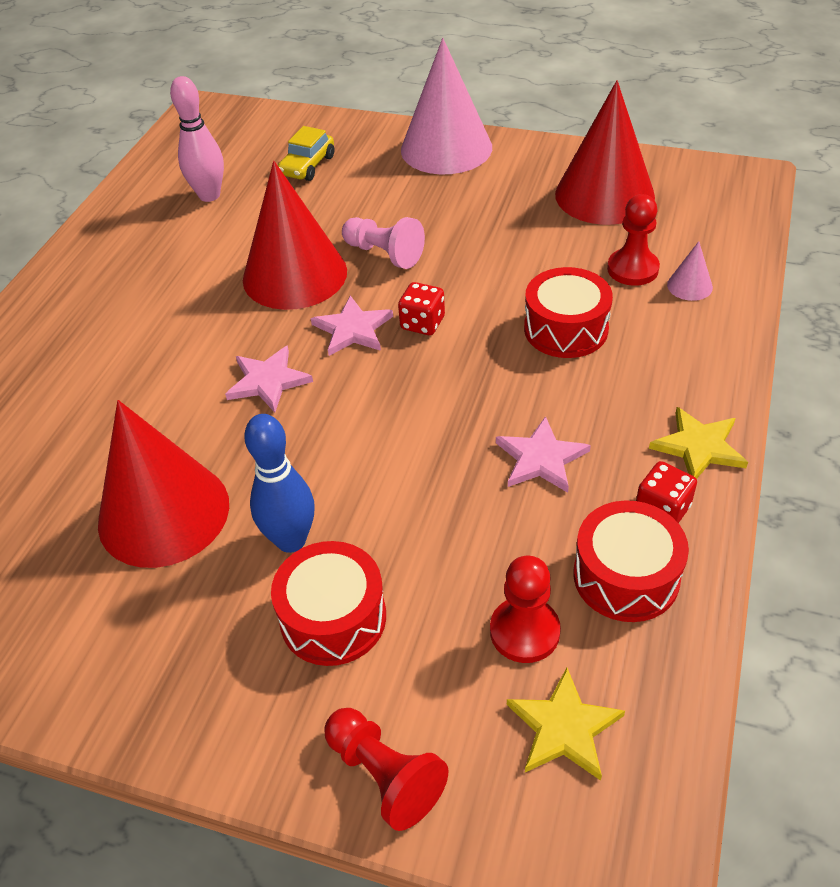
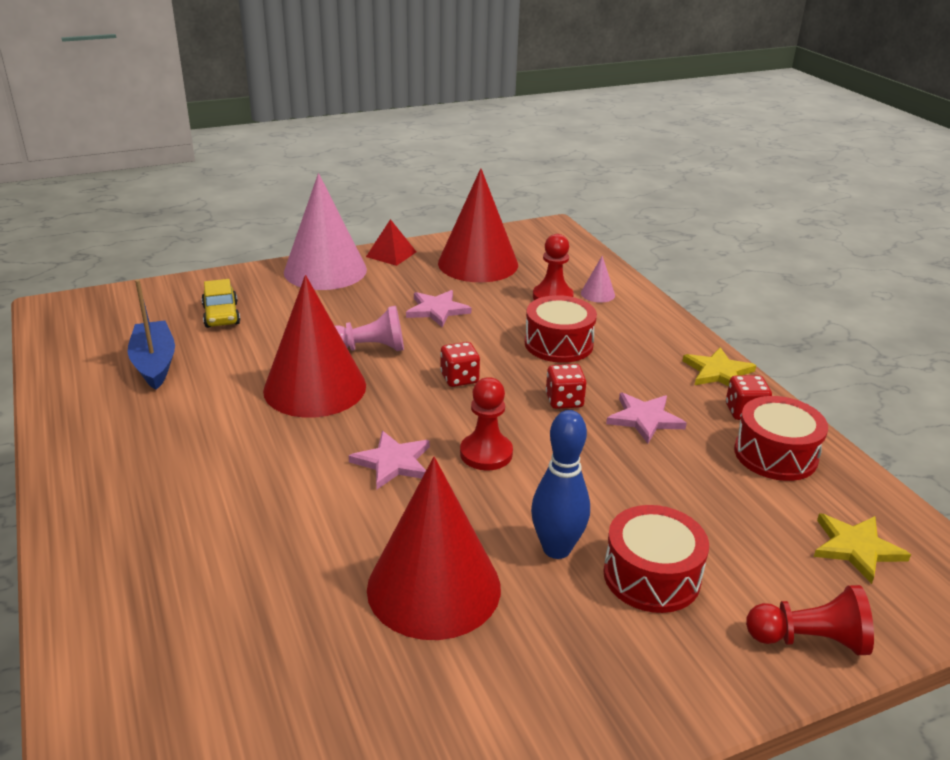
camera: 45 degrees left, 15 degrees down
(209, 195) = (154, 363): pink bowling pin -> blue boat
(353, 329) = (413, 402): pink star -> pink star (437, 310)
(488, 396) = (564, 401): none -> red dice
(524, 631) = (767, 513): red pawn -> red pawn (486, 453)
(530, 151) = (391, 254): none -> red pyramid

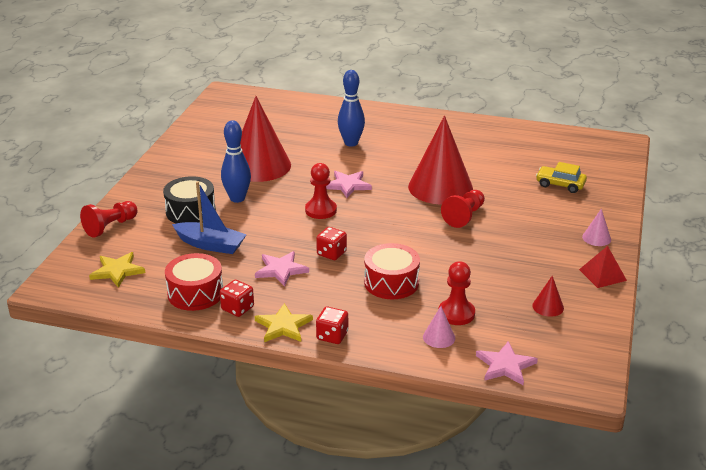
camera: 130 degrees right, 0 degrees up
(154, 363) = (518, 154): blue boat -> blue boat (210, 245)
(248, 524) = (351, 143): none -> blue bowling pin
(325, 270) = (596, 238): pink cone -> pink cone, size x0.41
(369, 348) = (464, 216): pink pawn -> red pawn
(437, 310) = (488, 257): pink star -> pink star (505, 365)
(459, 378) = (396, 231): red dice -> red dice (332, 336)
(478, 263) = (548, 306): red cone -> red cone, size x0.41
(651, 576) = (190, 211): red drum -> black drum

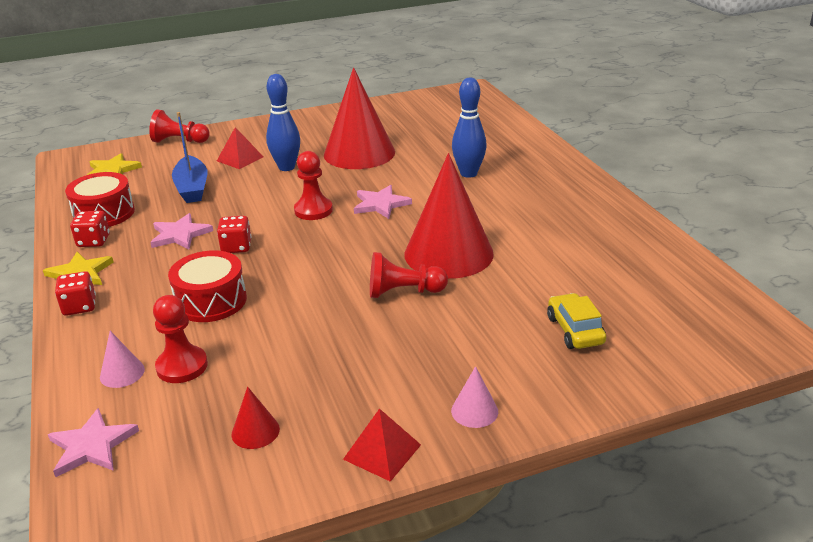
camera: 55 degrees right, 0 degrees up
(190, 211) = (240, 159): black drum -> red pyramid

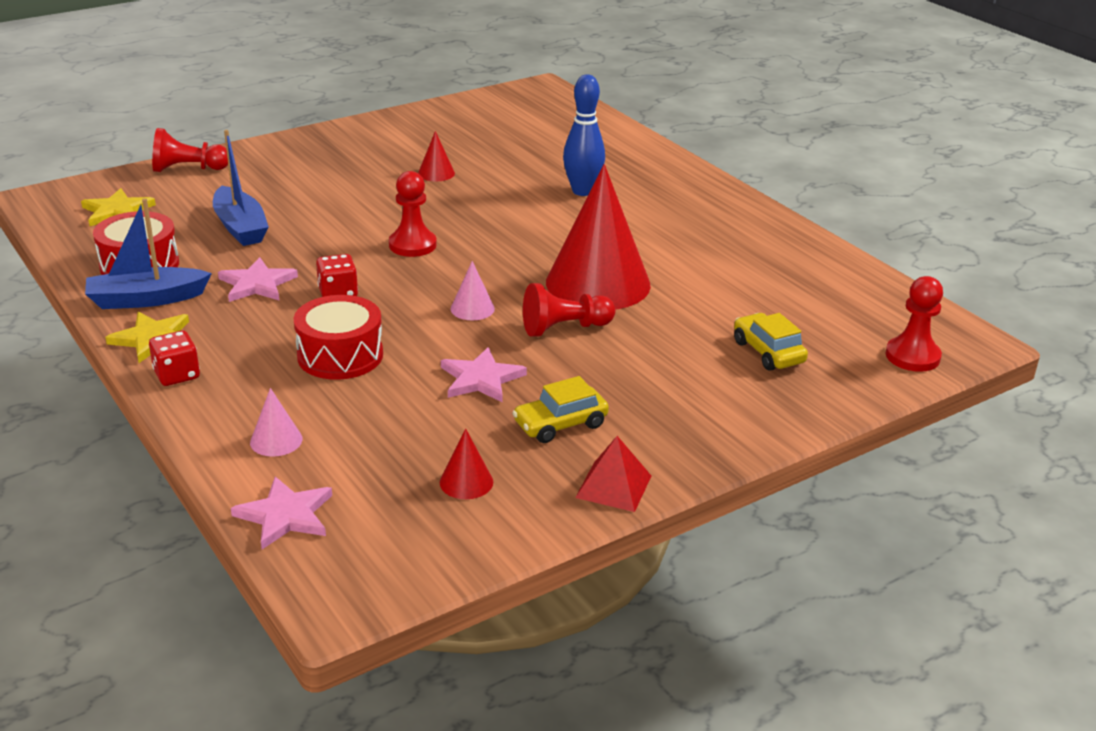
camera: 15 degrees left, 0 degrees up
(93, 241) = (147, 299): red dice -> blue boat
(182, 366) = (345, 427): red pawn -> red pawn (912, 356)
(240, 159) = (283, 188): red pyramid -> none
(286, 167) = (351, 195): blue bowling pin -> none
(359, 153) = (436, 173): red cone -> red cone, size x0.41
(361, 383) = (560, 424): none -> yellow car
(381, 204) = (492, 233): pink star -> pink star (481, 379)
(474, 411) = (694, 439): pink cone -> pink cone (472, 308)

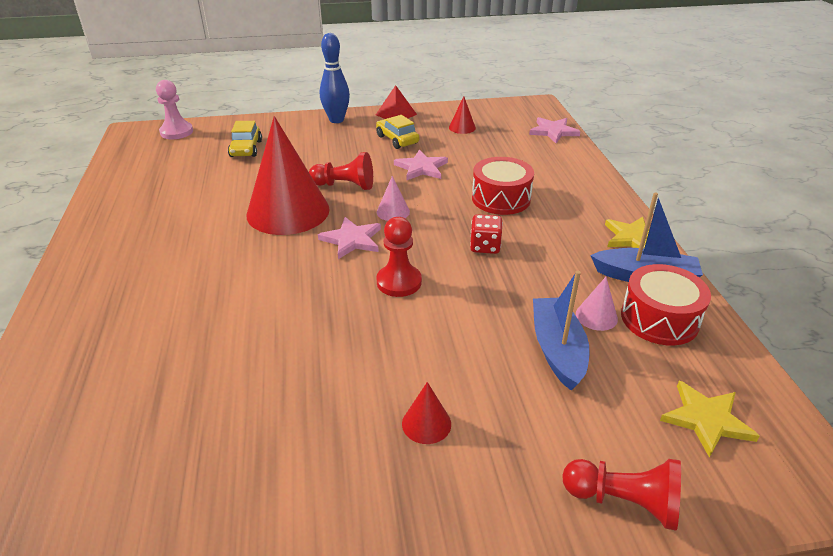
camera: 155 degrees left, 5 degrees up
(177, 375) = (613, 208): red dice -> none
(257, 284) = (549, 271): pink star -> pink star (352, 240)
(276, 440) = (552, 161): pink cone -> pink cone (596, 316)
(436, 173) = (303, 389): red cone -> red cone (426, 423)
(560, 424) = (397, 139): yellow car -> yellow car turned 120 degrees counterclockwise
(582, 191) = (185, 313): blue bowling pin -> blue bowling pin (336, 120)
(912, 356) = (176, 132): red pawn -> pink pawn

